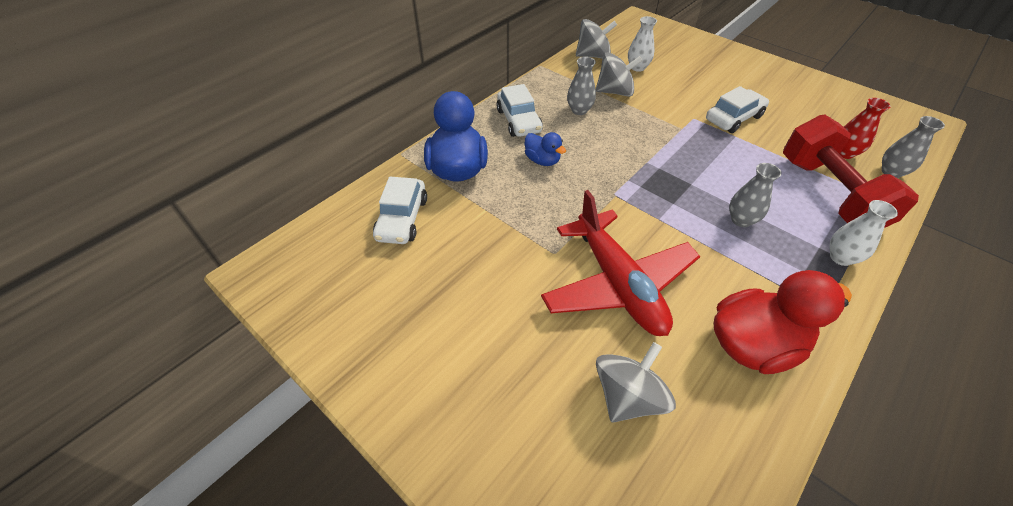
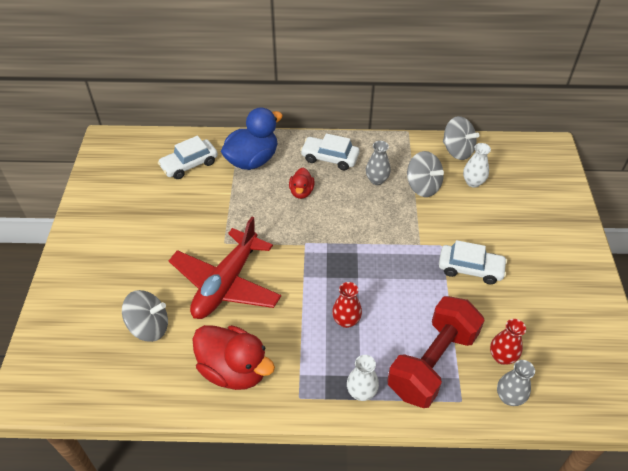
camera: 50 degrees right, 0 degrees up
(519, 121) = (330, 158): white car -> white car turned 75 degrees clockwise
(542, 160) = (301, 192): blue duck -> red duck
(741, 220) = (346, 320): grey vase -> red vase

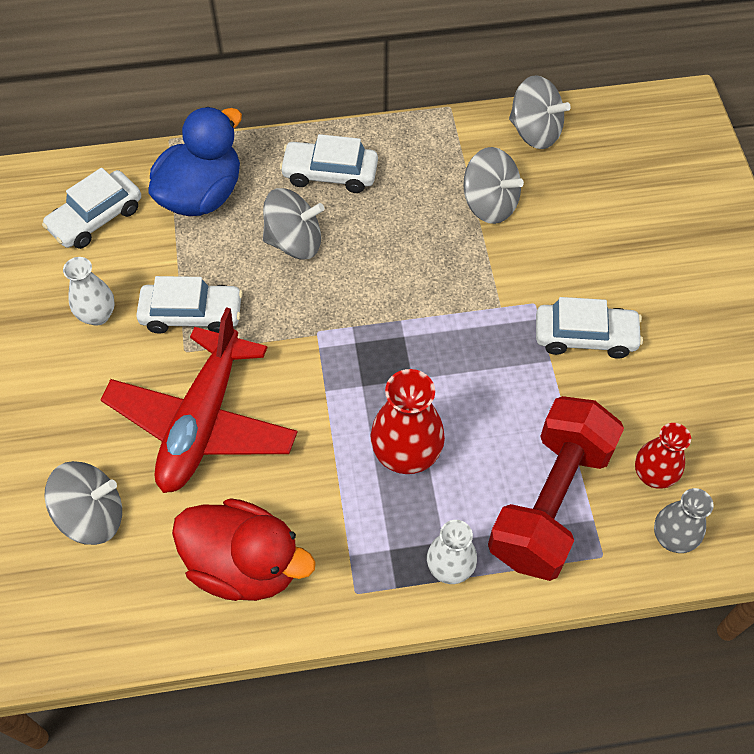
camera: 10 degrees left, 10 degrees up
(233, 223) = (192, 314): none -> white car
(301, 192) = (294, 242): red duck -> grey spinning top
(346, 320) = (406, 454): red vase -> red vase, size x1.54
(377, 180) = (413, 203): grey vase -> none
(473, 182) = (568, 185): white vase -> white vase (97, 315)

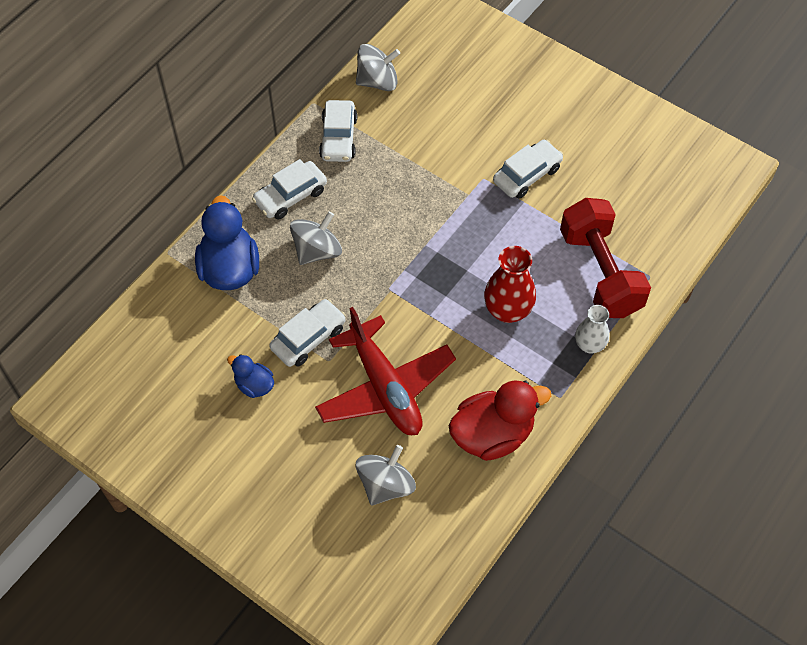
camera: 45 degrees left, 0 degrees up
(96, 218) = (182, 334): white car -> white car (338, 138)
(97, 315) = (254, 385): white vase -> blue duck
(489, 204) = (399, 142): grey spinning top -> none
(653, 475) = (631, 218): red vase -> none
(672, 538) = (670, 240): grey vase -> none

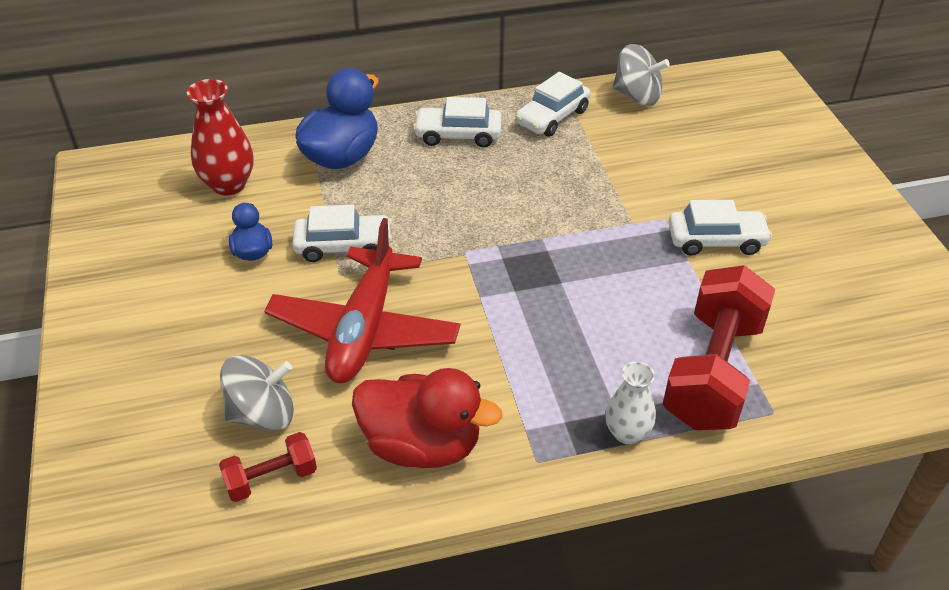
camera: 40 degrees right, 15 degrees down
(317, 251) = (433, 186): grey spinning top -> none
(433, 517) = (271, 478): none -> red dumbbell
(507, 310) = (566, 342): red vase -> red vase (228, 184)

